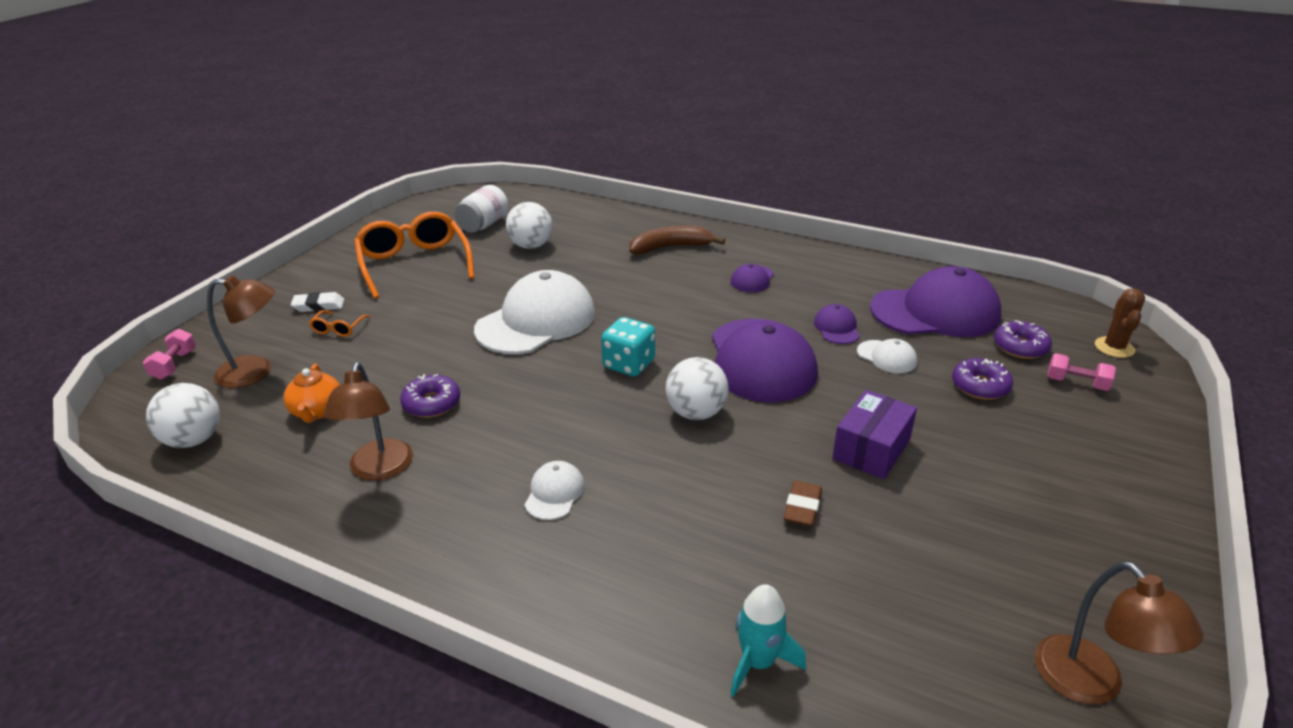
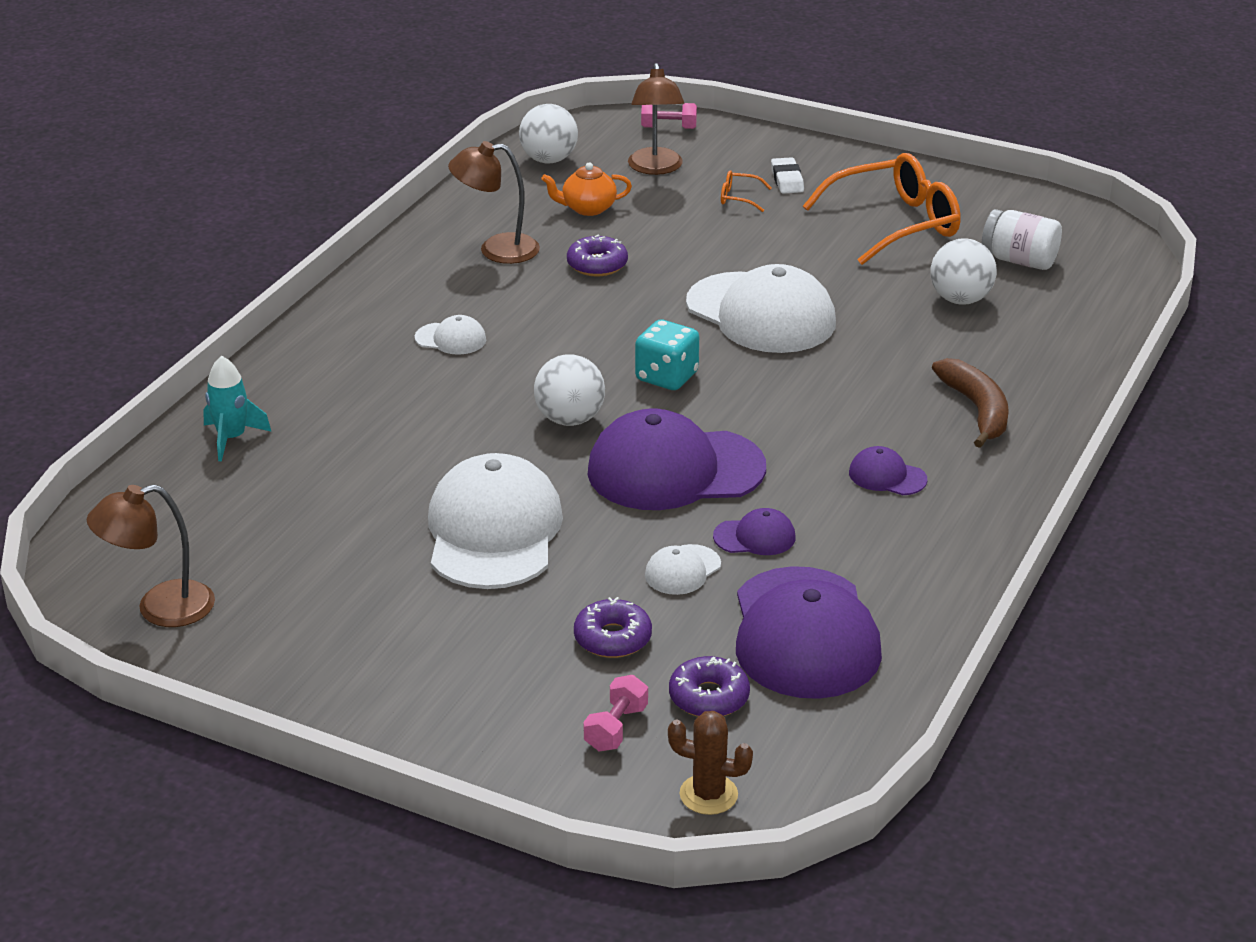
camera: 90 degrees right, 0 degrees up
(802, 508) = (407, 476): brown eraser -> none
(871, 449) = (493, 531): purple box -> white cap

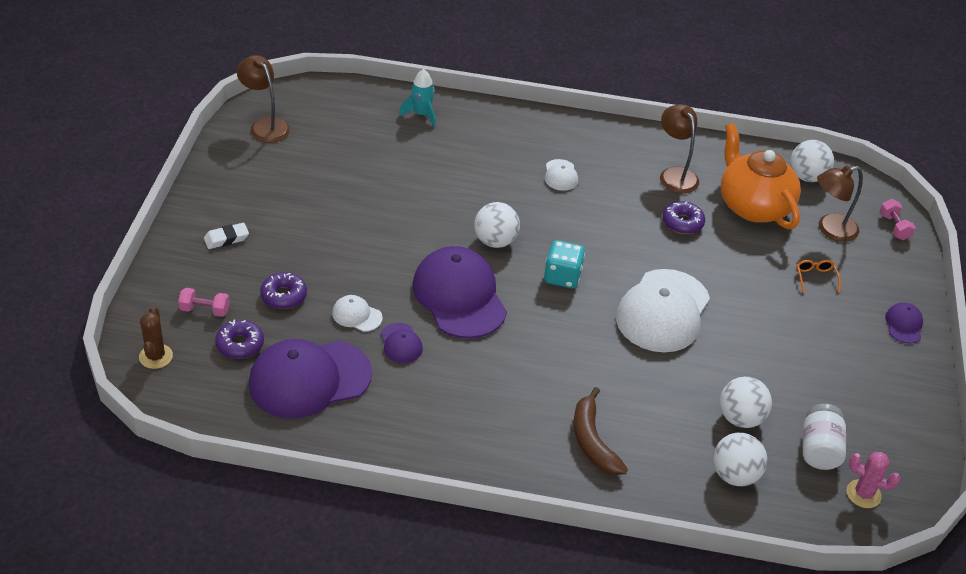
camera: 70 degrees right, 10 degrees up
(493, 531) = (369, 230): white cap -> none
(587, 208) = (753, 206): orange teapot -> orange teapot, size x2.03
(787, 180) = (858, 300): white eraser -> white eraser (226, 239)
(887, 476) = (491, 400): purple cap -> purple cap (904, 325)
(896, 224) = (831, 369): orange glasses -> none
(977, 410) = (592, 441): brown banana -> brown banana turned 105 degrees clockwise
(1049, 323) = (734, 475): none -> white ball
(1089, 250) = (863, 494): none -> pink cactus

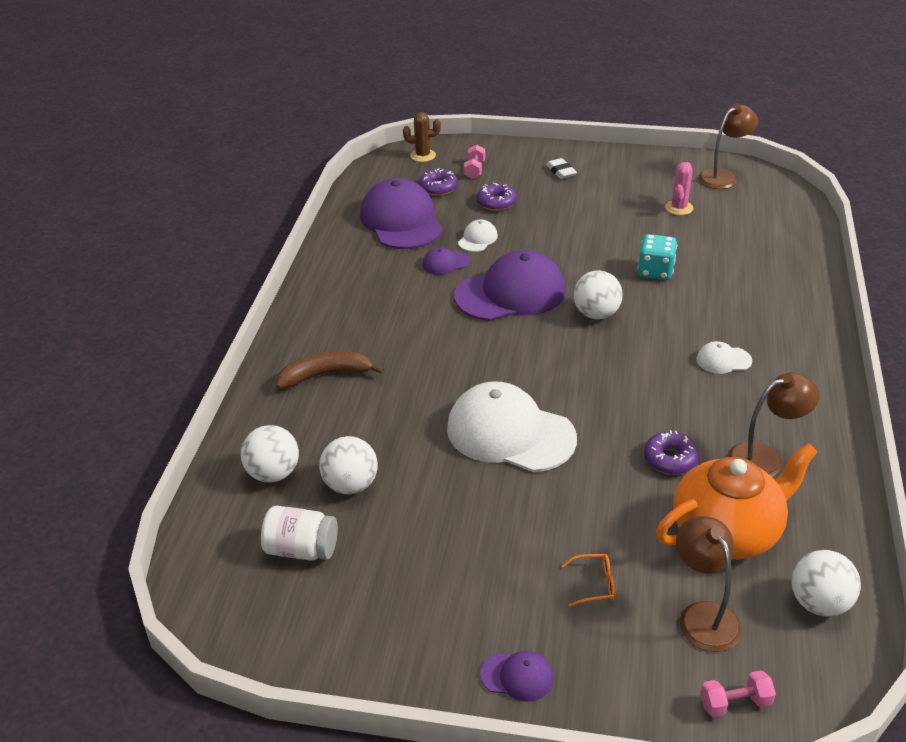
camera: 95 degrees right, 5 degrees down
(421, 114) = (787, 262): turquoise rocket -> none
(562, 277) = (552, 359): turquoise dice -> turquoise dice (655, 271)
(863, 494) = (233, 582): pink cactus -> pink cactus (679, 208)

